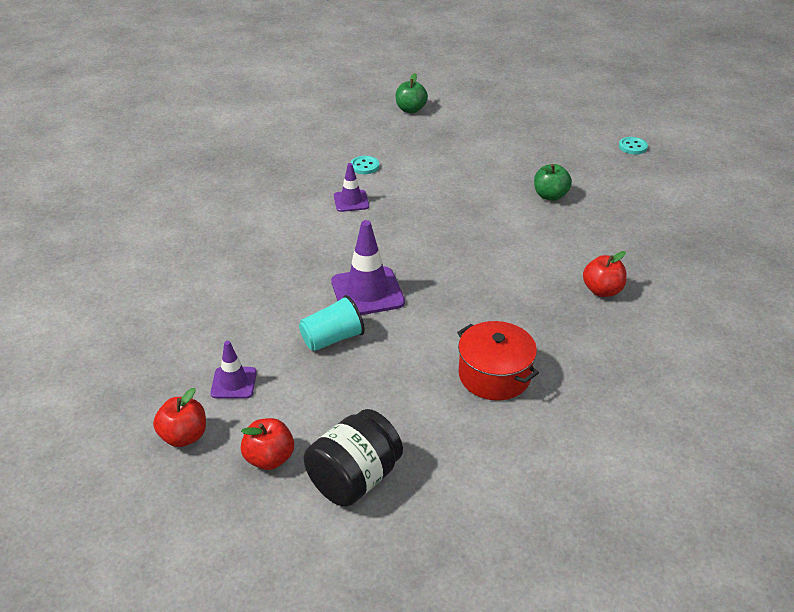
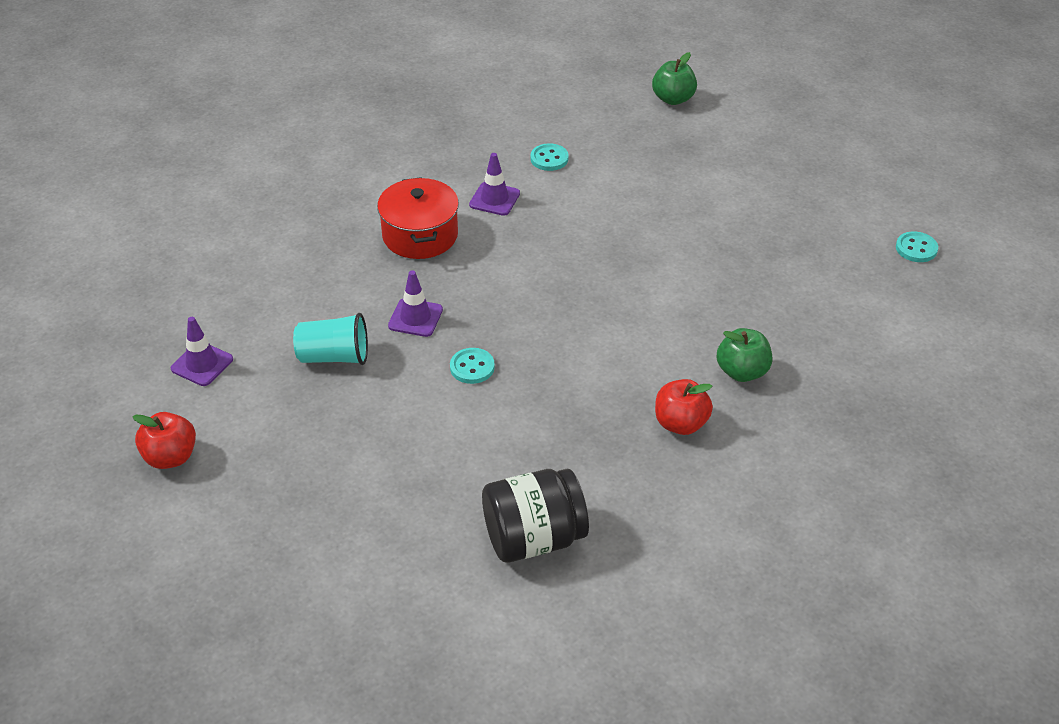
camera: 30 degrees right, 5 degrees up
(184, 436) = (115, 399): red apple -> none
(354, 479) = (228, 514): black jar -> black jar (534, 538)
(367, 292) = (415, 318): purple traffic cone -> purple traffic cone, size x0.58
(437, 308) = (472, 367): none -> turquoise button
(494, 375) = (462, 470): red pot -> red pot (420, 235)
(550, 196) = (737, 278): green apple -> green apple (742, 372)

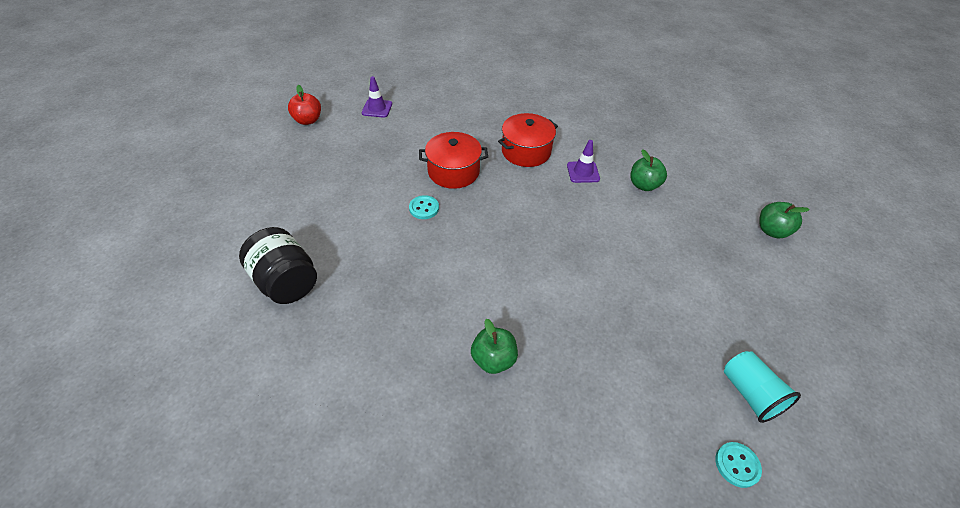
camera: 65 degrees right, 5 degrees up
(334, 356) = (405, 150): turquoise cup -> turquoise cup (750, 393)
(415, 318) = (453, 171): purple traffic cone -> red pot
(549, 159) = (643, 185): turquoise button -> green apple
(680, 423) = (420, 334): red apple -> none

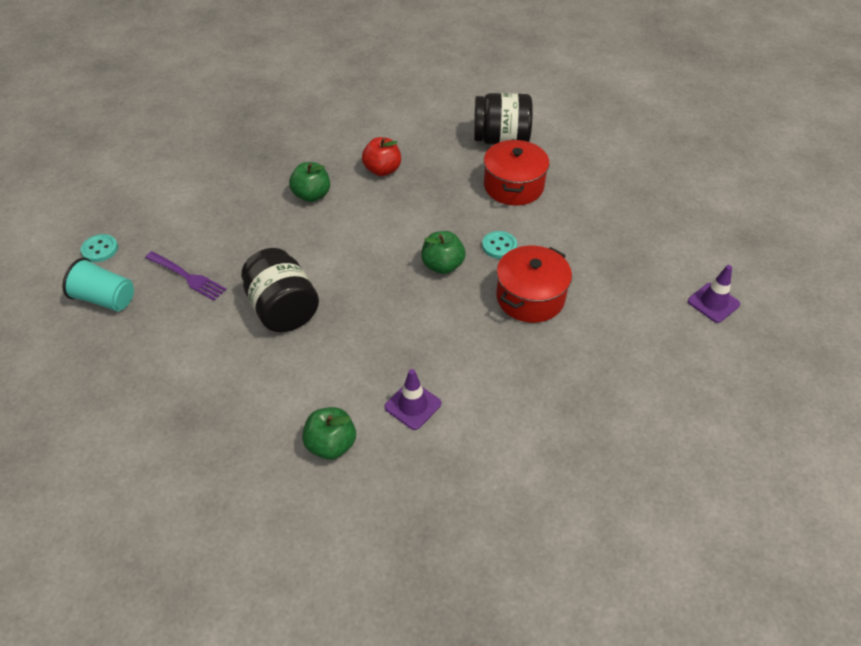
camera: 135 degrees right, 0 degrees up
(308, 120) = (732, 238): red apple -> red apple (382, 170)
(526, 151) = (501, 381): red pot -> red pot (513, 186)
(608, 274) = (283, 309): none -> black jar
(665, 361) = (186, 276): none -> purple fork
(771, 231) = (139, 498): green apple -> green apple (442, 265)

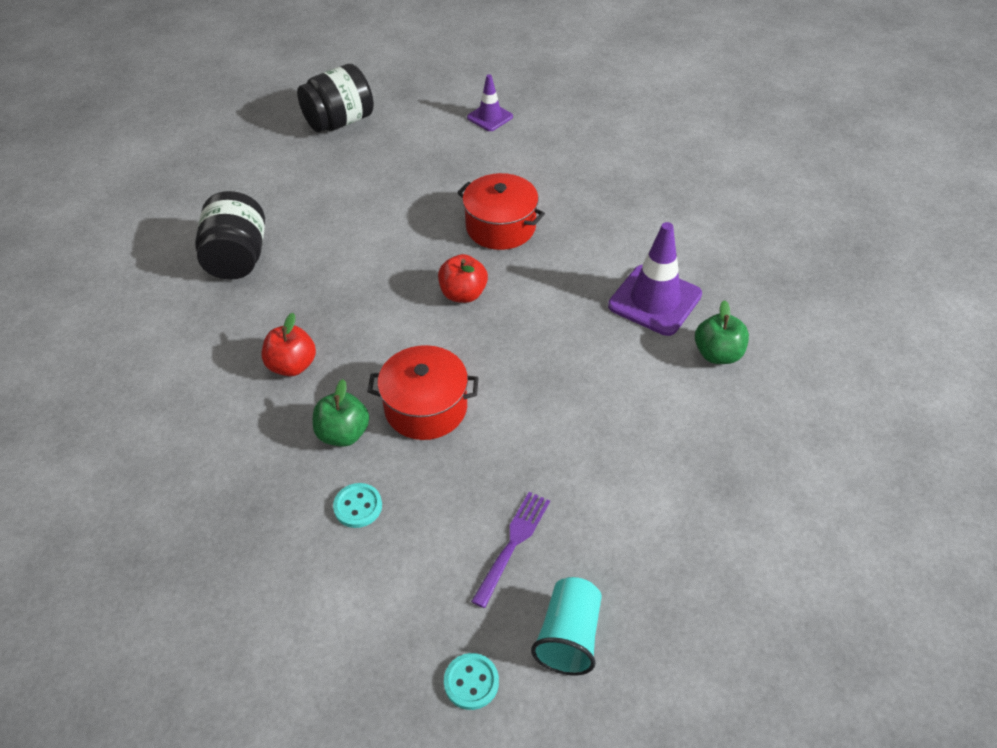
camera: 95 degrees left, 0 degrees up
(283, 309) = (552, 426): black jar -> black jar (339, 122)
(413, 405) = (655, 300): purple traffic cone -> purple traffic cone, size x1.72
(442, 265) = (463, 294): green apple -> red apple
(499, 246) = (428, 252): turquoise button -> turquoise button (358, 506)
(513, 186) = (328, 244): red pot -> red pot (426, 407)

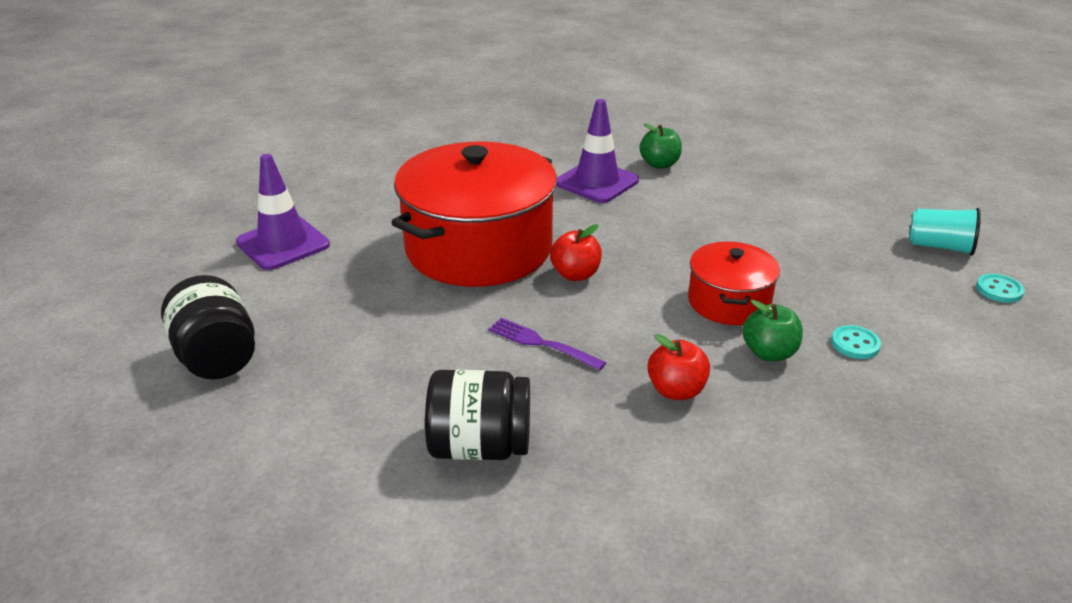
camera: 85 degrees left, 15 degrees down
(490, 117) = (283, 244): purple traffic cone -> purple traffic cone, size x1.72
(500, 227) = (479, 248): red pot -> red pot, size x1.96
(512, 545) = (868, 265): purple fork -> purple fork (542, 344)

